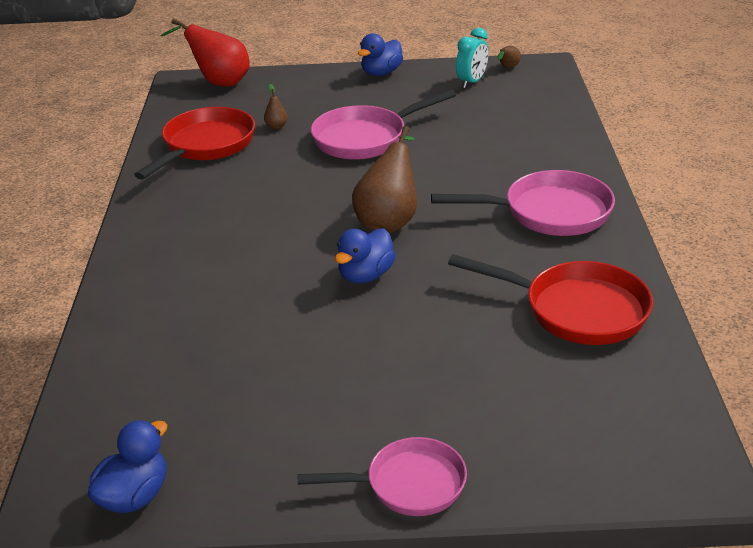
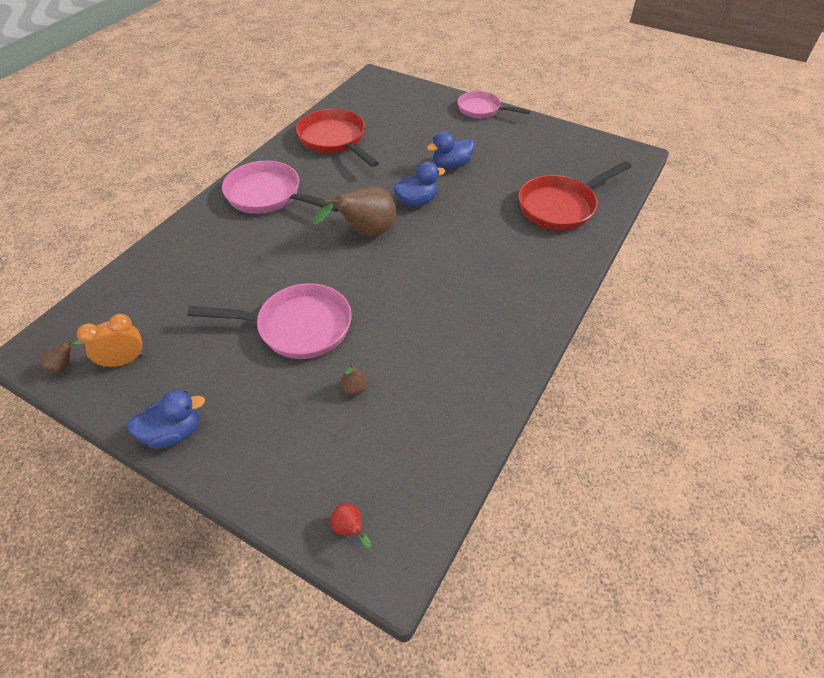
camera: 150 degrees left, 15 degrees up
(134, 496) = (598, 144): blue duck -> blue duck (451, 165)
(205, 146) = (438, 394): red pan -> red pan (561, 206)
(218, 82) = (350, 530): red pear -> red pear, size x0.43
(472, 82) = (124, 361): turquoise clock -> orange clock

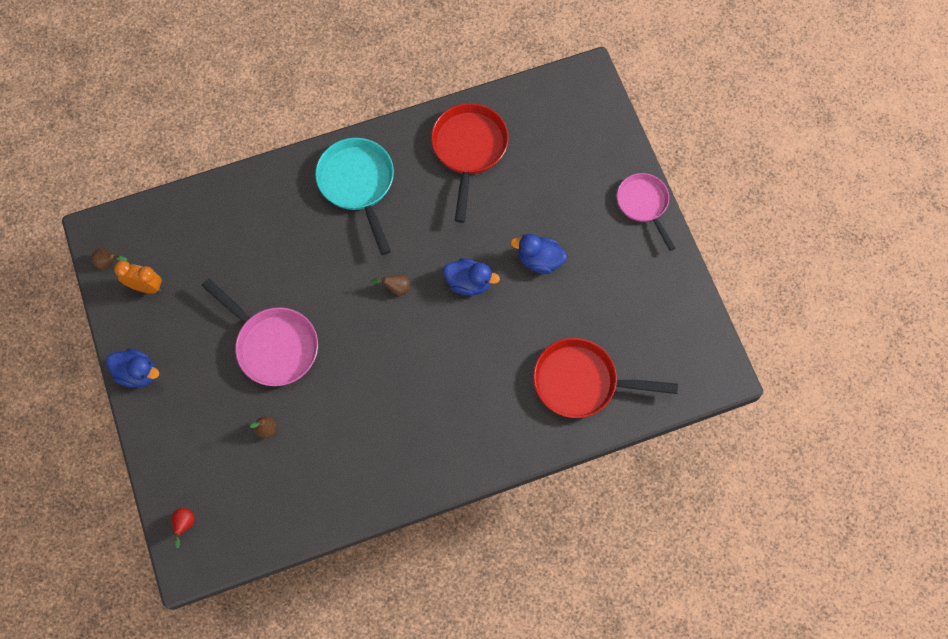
camera: 40 degrees right, 20 degrees up
(269, 196) = (358, 185): pink pan -> turquoise pan
(365, 233) = (396, 288): brown pear -> brown pear, size x0.43

